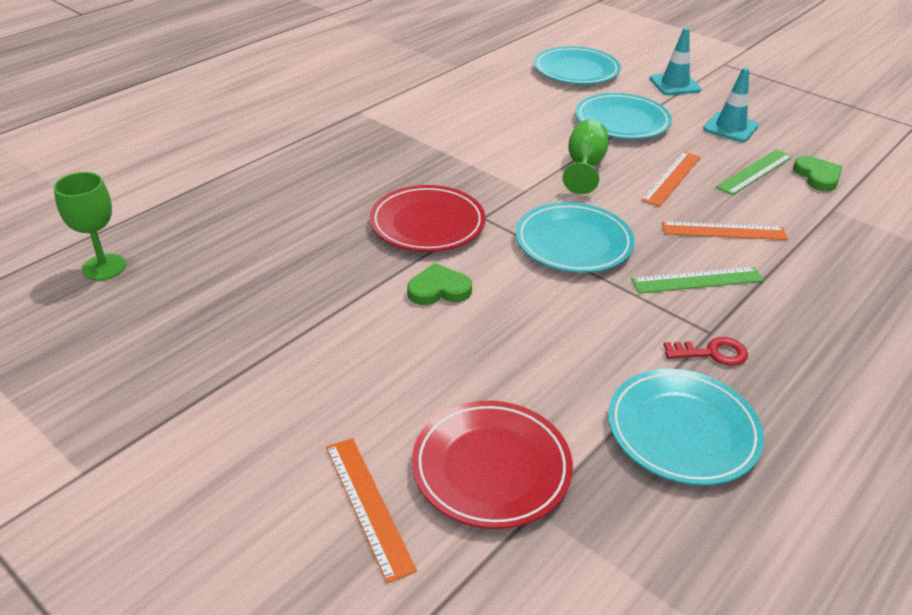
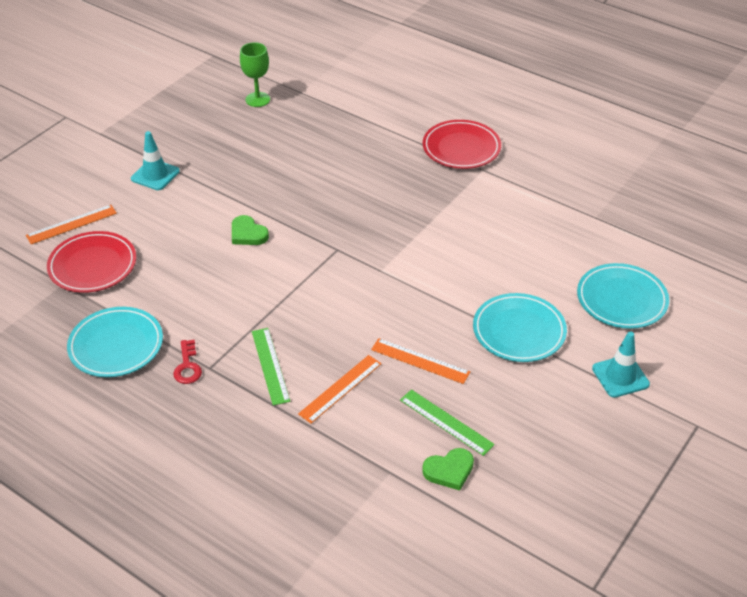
camera: 85 degrees right, 5 degrees up
(427, 224) = (324, 222): red plate -> red plate (461, 148)
(439, 289) = (248, 234): green heart -> green heart turned 150 degrees clockwise
(573, 243) = (310, 298): turquoise plate -> none
(584, 167) = (426, 304): green goblet -> none
(724, 231) = (340, 388): orange ruler -> orange ruler turned 45 degrees clockwise
(730, 127) = (533, 413): turquoise traffic cone -> turquoise traffic cone (155, 175)

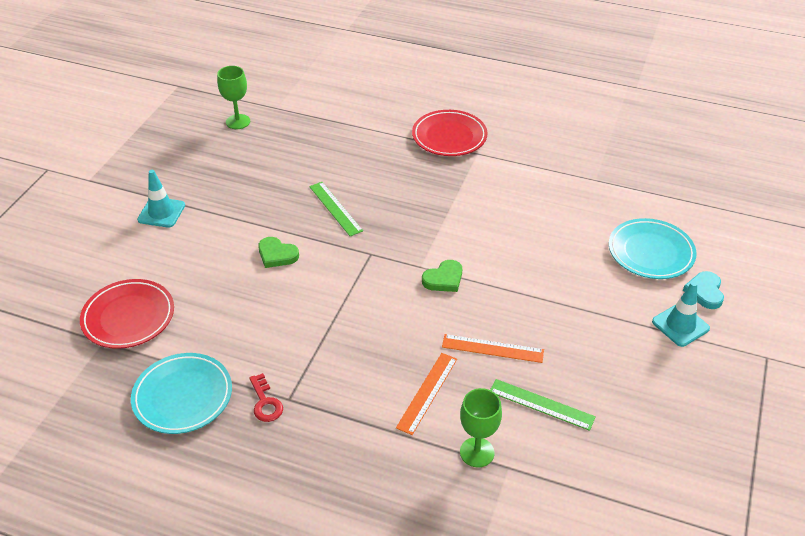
camera: 15 degrees left, 0 degrees up
(71, 224) = (91, 278): orange ruler -> none
(270, 365) = (349, 384): green ruler -> green ruler (335, 208)
(365, 452) = (477, 452): none -> green goblet
(449, 470) = (564, 453): green heart -> green heart (444, 279)
(519, 331) = (572, 300): turquoise plate -> none
(661, 349) = (704, 292): none -> turquoise heart

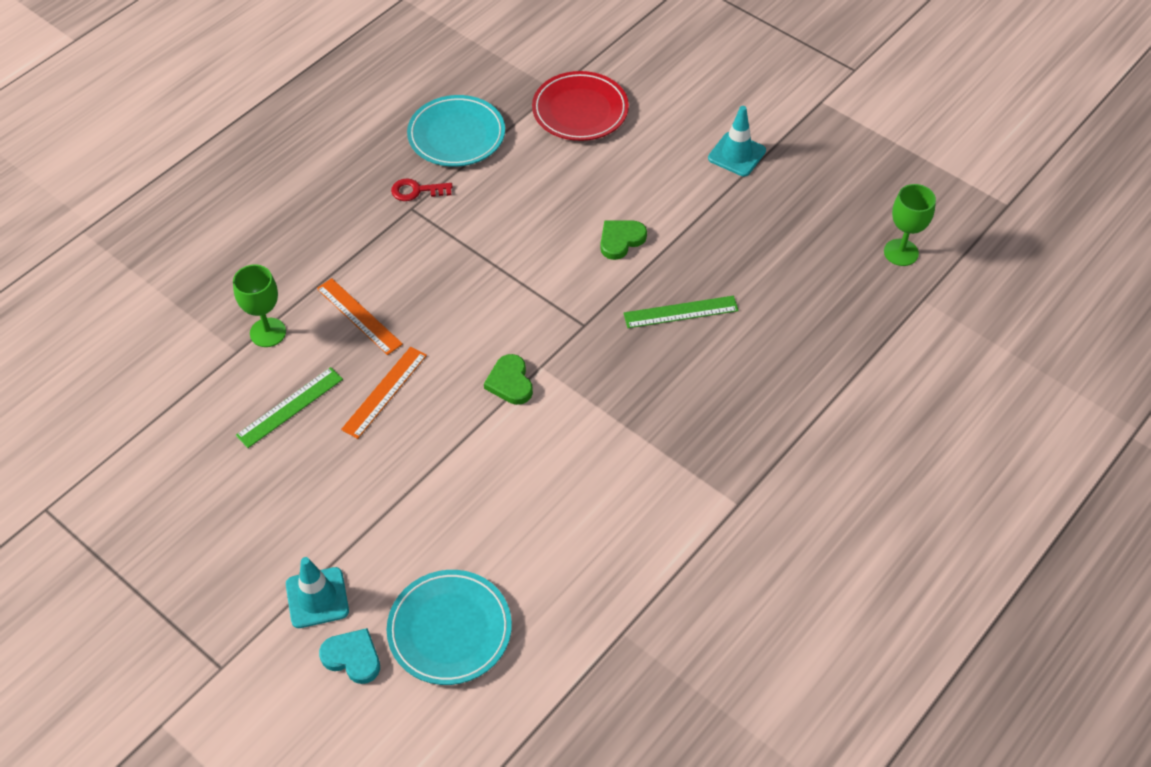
camera: 110 degrees right, 10 degrees up
(449, 137) = (789, 482): red plate -> none

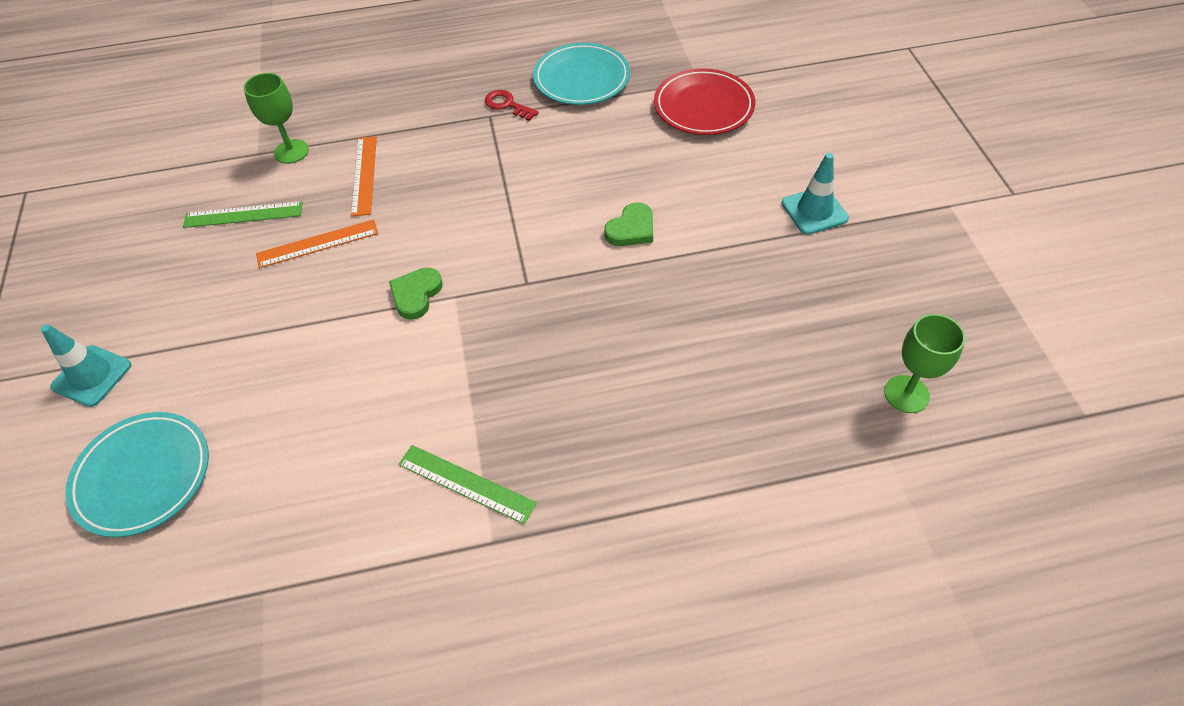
camera: 40 degrees right, 0 degrees up
(352, 657) = (56, 445): turquoise heart -> none
(621, 240) = (631, 229): green heart -> green heart turned 135 degrees clockwise
(680, 312) = (622, 321): green ruler -> green ruler (466, 483)

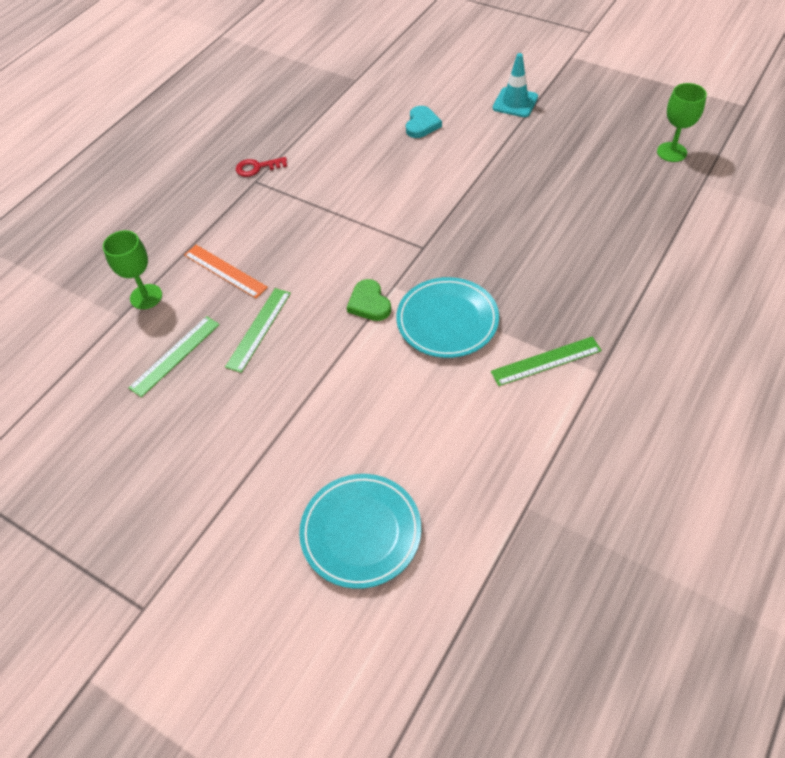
camera: 45 degrees left, 0 degrees up
(92, 376) = (227, 523): turquoise traffic cone -> none
(317, 243) = (258, 329): orange ruler -> green ruler
(581, 79) = (282, 123): turquoise plate -> turquoise plate (447, 321)
(631, 229) = (437, 178): green heart -> none
(693, 167) = (422, 124): none -> turquoise heart
(703, 107) = (380, 90): red plate -> none

